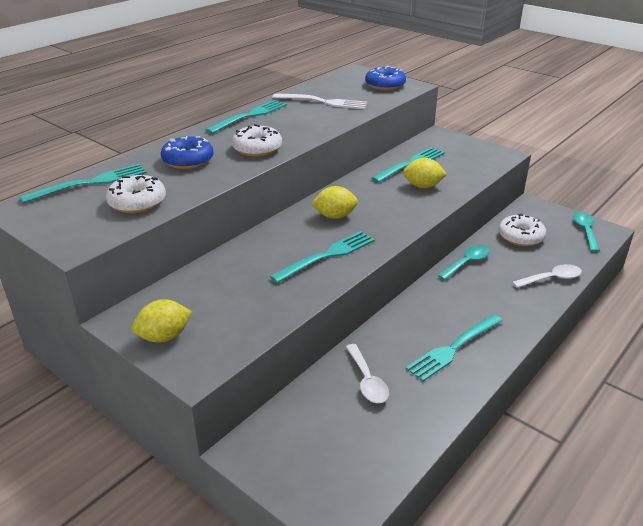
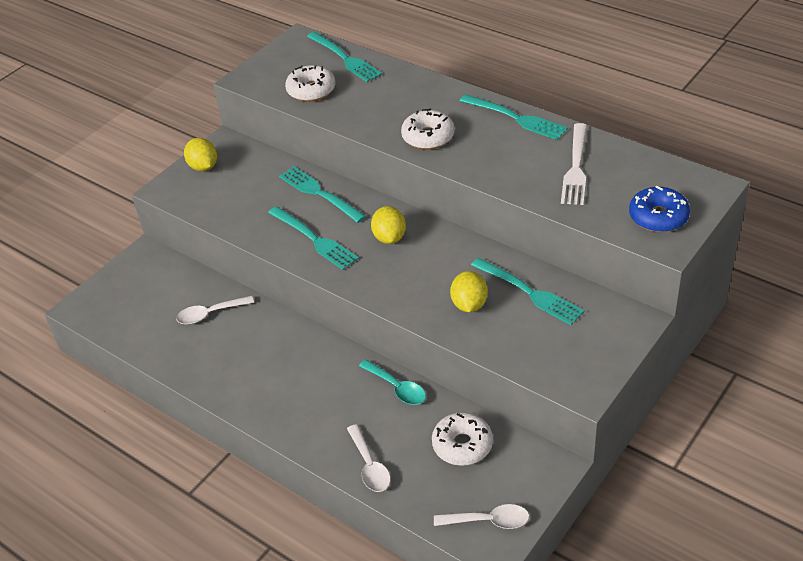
camera: 90 degrees right, 10 degrees up
(188, 160) = (395, 99): blue donut -> none
(454, 348) = (249, 372): turquoise fork -> turquoise fork (319, 193)
(585, 231) = (488, 521): turquoise spoon -> white spoon

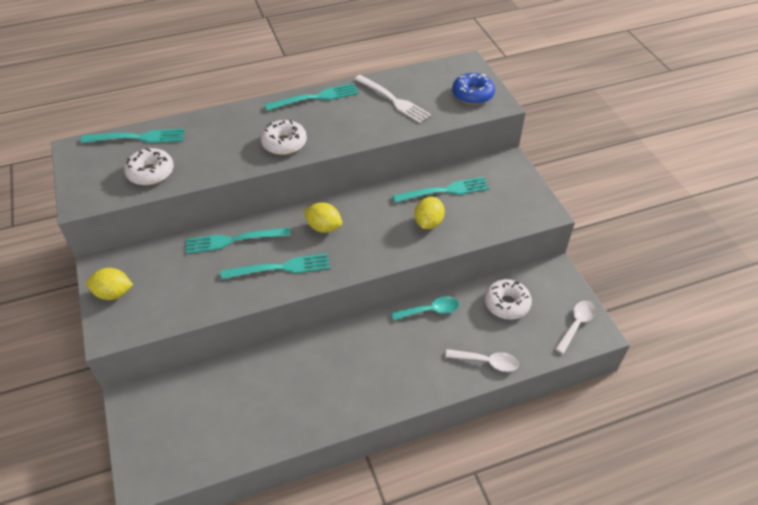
camera: 60 degrees left, 5 degrees up
(210, 314) = (251, 385): white spoon -> none
(469, 304) = (428, 223): yellow lemon -> yellow lemon turned 75 degrees clockwise

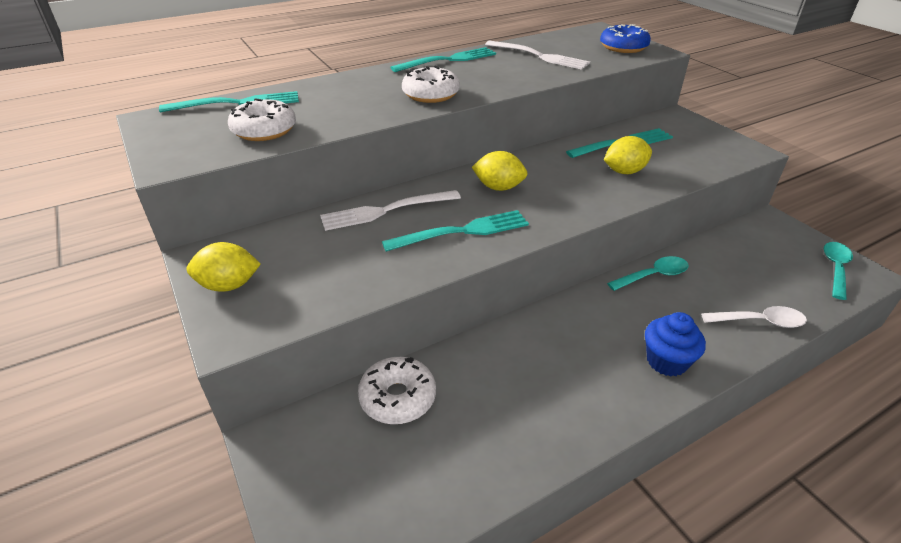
camera: 10 degrees left, 10 degrees down
(233, 240) = (386, 211): turquoise fork -> white fork
(402, 383) = (666, 361): none -> blue cupcake
(428, 223) = (624, 171): yellow lemon -> yellow lemon turned 60 degrees clockwise
(506, 304) = (740, 258): white donut -> white donut (398, 397)
(576, 324) = (835, 268): white spoon -> turquoise spoon

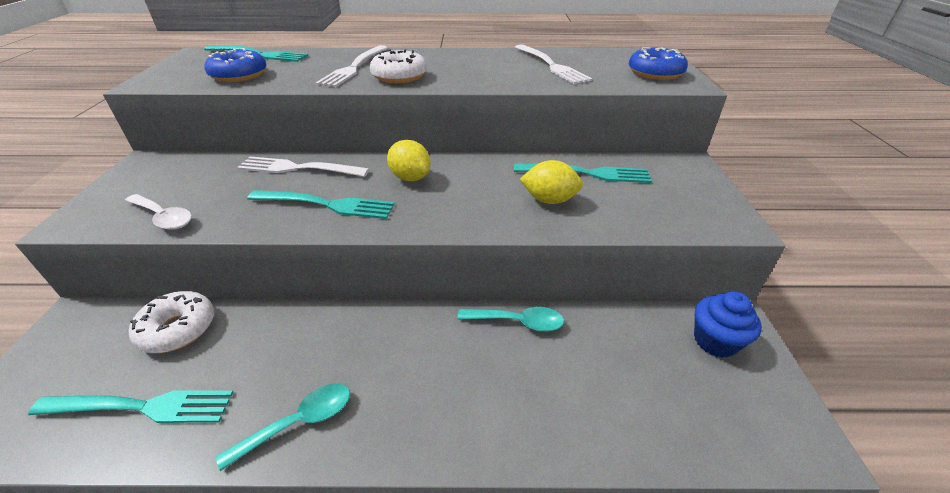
camera: 30 degrees right, 0 degrees up
(229, 285) = (126, 187): yellow lemon -> none
(264, 130) = (239, 75): white donut -> blue donut
(371, 95) = (354, 67): none -> white fork
(448, 60) = (463, 54): turquoise fork -> turquoise fork (141, 407)
(666, 361) = (423, 417): blue cupcake -> blue cupcake (715, 341)
(759, 321) = (580, 429): white spoon -> white spoon (163, 217)
(835, 268) = (764, 414): turquoise spoon -> turquoise spoon (299, 422)

